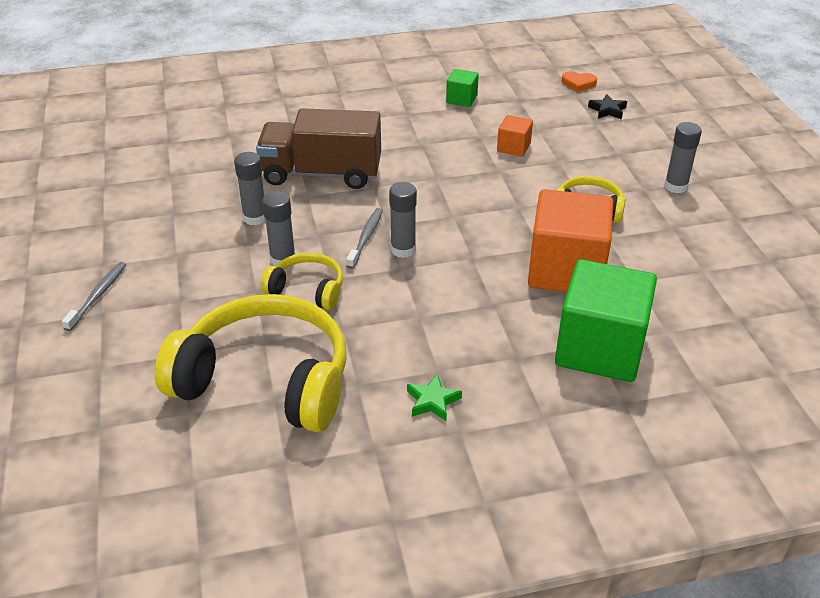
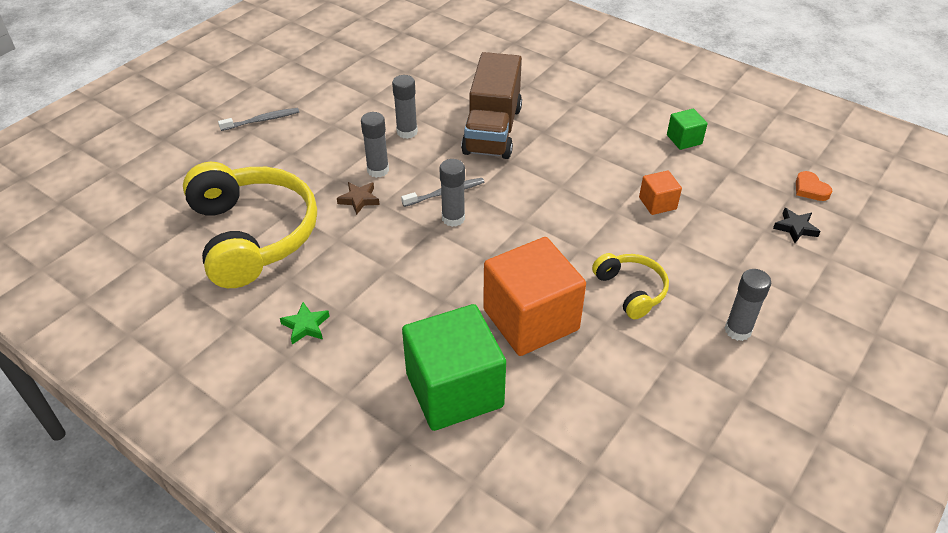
camera: 50 degrees right, 5 degrees up
(307, 289) = (359, 199): yellow headphones -> brown star
(322, 173) = (492, 130): brown truck -> brown truck turned 135 degrees counterclockwise

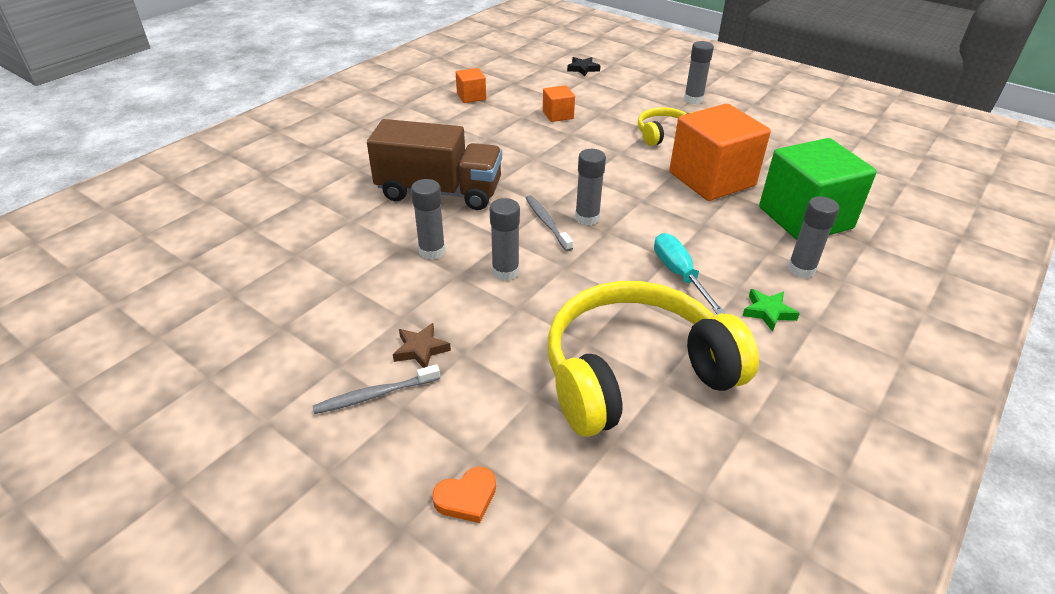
camera: 90 degrees left, 5 degrees down
(262, 120) = (375, 395): grey toothbrush -> grey toothbrush turned 90 degrees counterclockwise
(359, 199) = (560, 284): brown star -> brown star (421, 349)
(364, 365) = (801, 269): none -> grey glue stick
(365, 272) = (679, 274): none -> turquoise screwdriver
(684, 139) = (471, 97): green cube -> orange cube
(810, 189) = (539, 59): orange heart -> orange heart (466, 497)

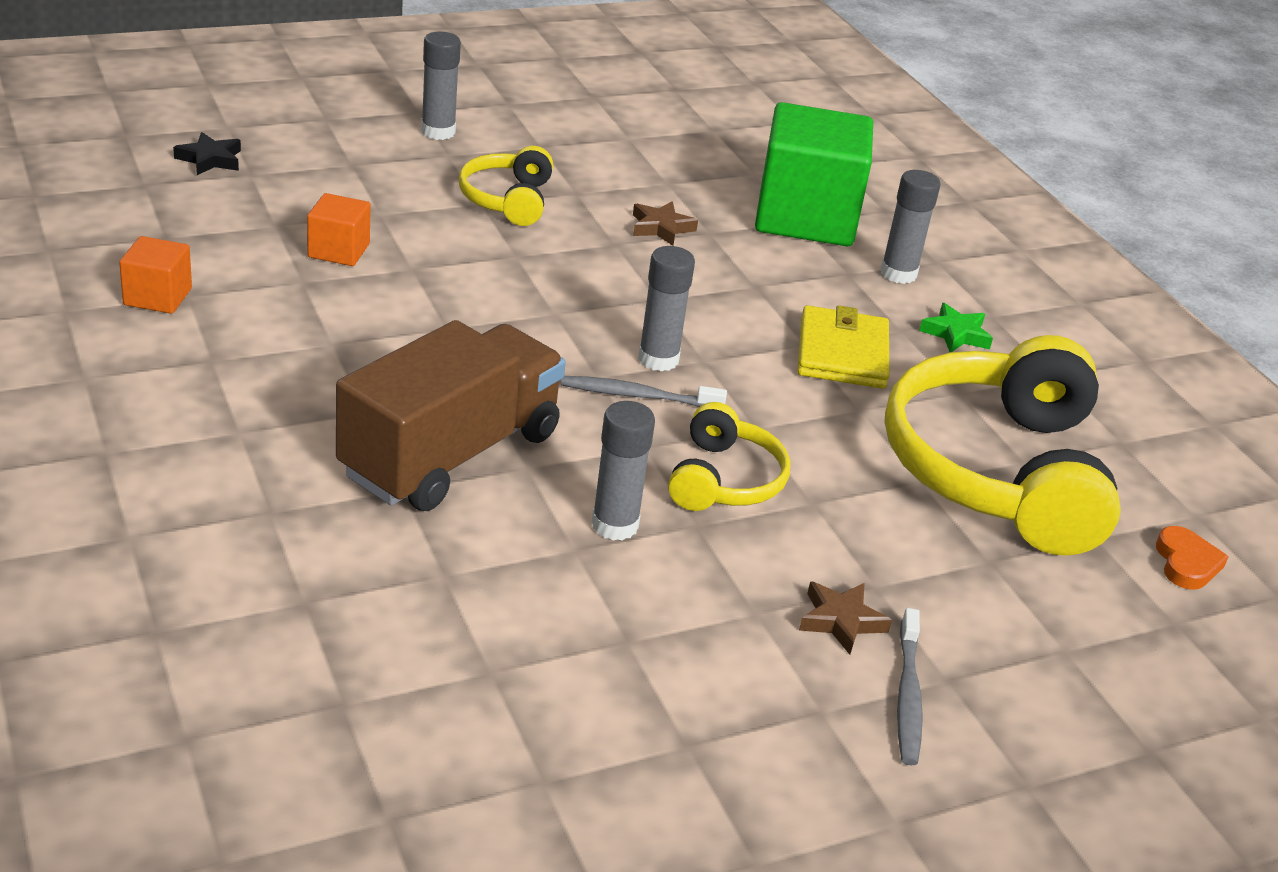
camera: 65 degrees left, 5 degrees down
(466, 497) = (1126, 681): orange heart -> orange heart (1186, 563)
(505, 272) = (724, 480): grey glue stick -> yellow headphones
(679, 274) = (842, 353): turquoise screwdriver -> yellow wallet
(711, 179) = (661, 228): orange cube -> brown star

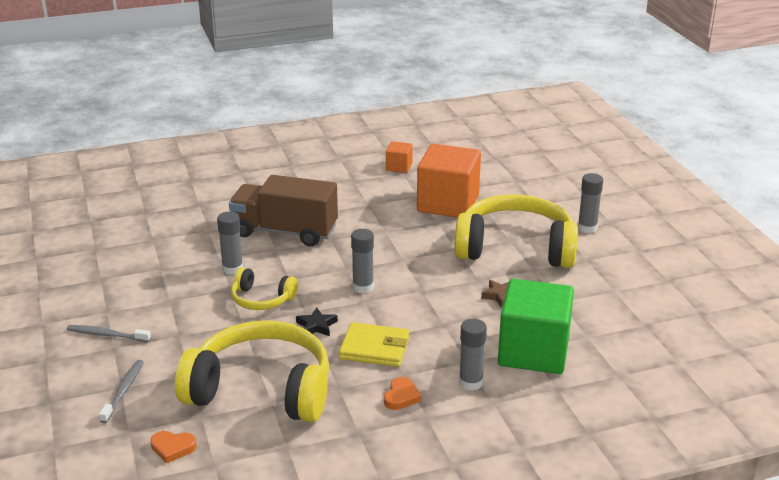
camera: 100 degrees right, 5 degrees down
(210, 159) = (525, 170): black star -> black star (316, 326)
(338, 251) = (448, 203): orange cube -> orange cube, size x2.18
(451, 454) = (285, 231): brown truck -> brown truck turned 150 degrees clockwise
(507, 200) = (515, 248): yellow headphones -> yellow headphones, size x2.04
(639, 396) = (330, 279): grey toothbrush -> grey toothbrush (123, 391)
(841, 621) = (157, 322): brown star -> none
(956, 334) = (401, 396): green star -> orange heart

